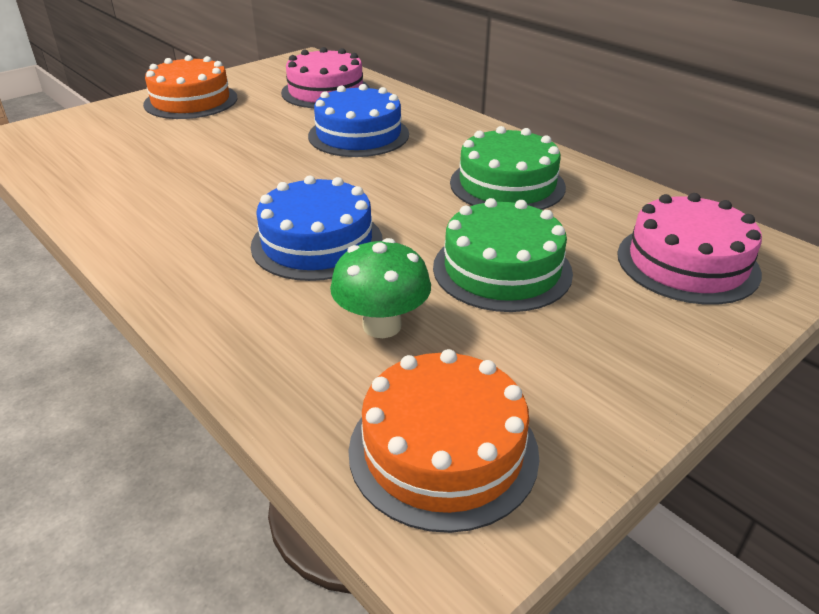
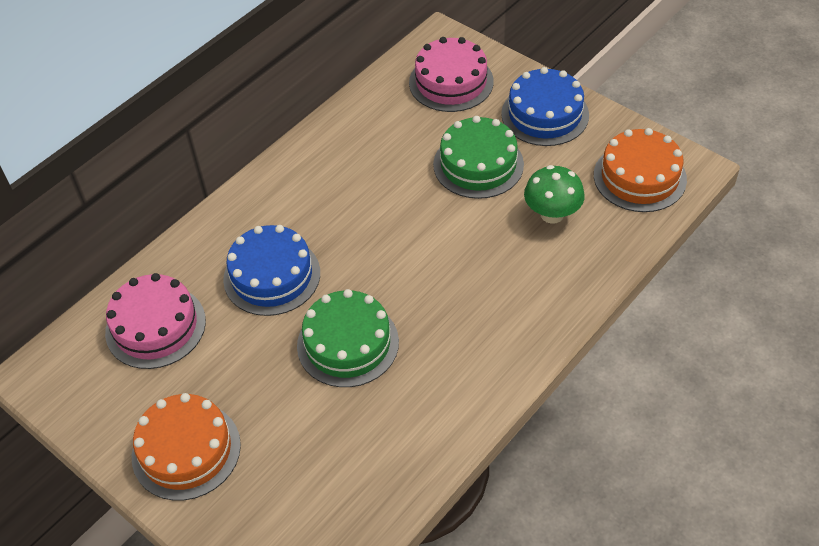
camera: 95 degrees left, 15 degrees up
(317, 243) = (467, 265): blue cake -> blue cake (545, 114)
(507, 184) = (359, 167): green cake -> green cake (348, 343)

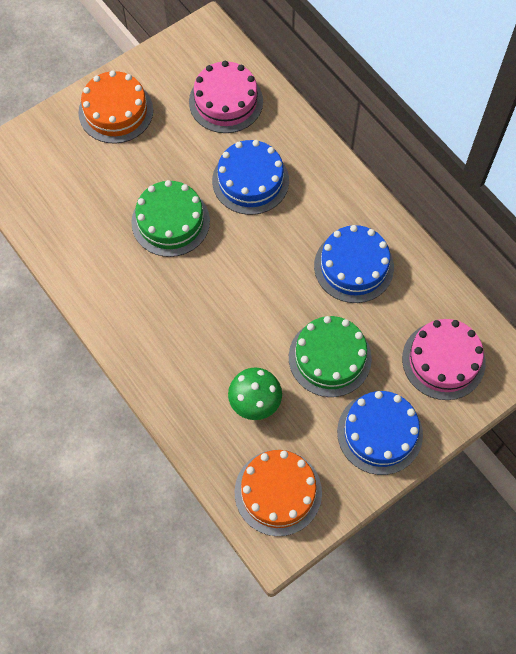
camera: 100 degrees right, 15 degrees up
(364, 164) = (353, 266): none -> blue cake

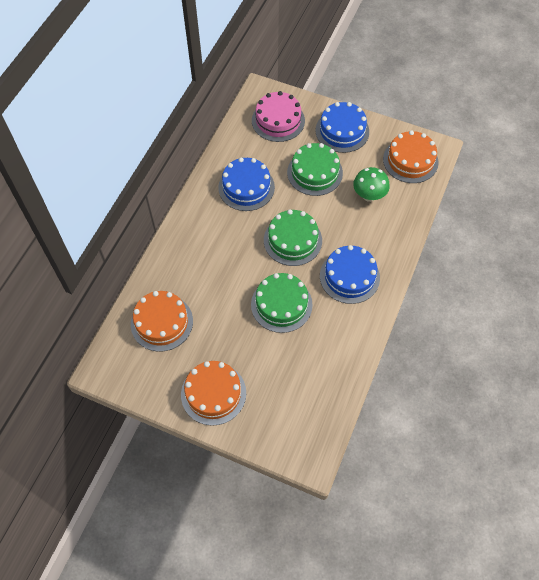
camera: 120 degrees left, 5 degrees down
(226, 101) = (162, 322): pink cake -> orange cake
(245, 277) = (292, 240): none -> green cake
(250, 180) = (219, 273): blue cake -> blue cake (349, 276)

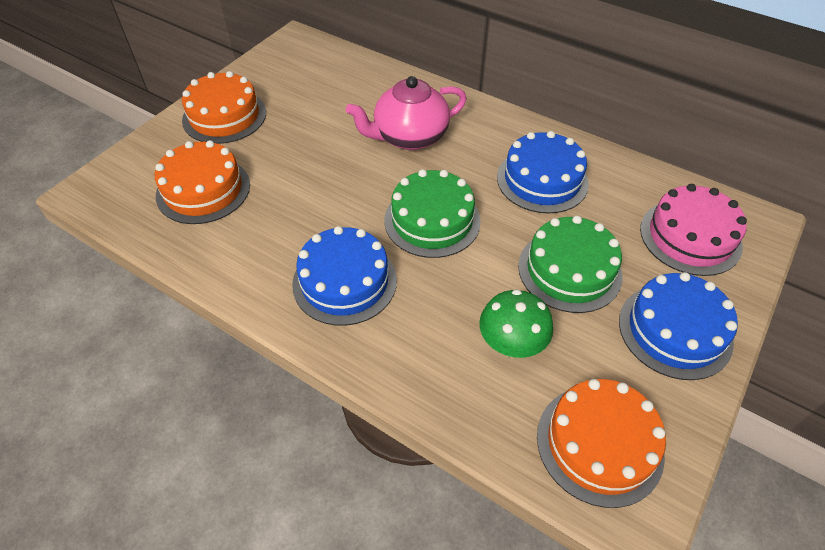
camera: 100 degrees right, 10 degrees down
(162, 322) = (338, 84): orange cake -> orange cake (203, 190)
(217, 264) = (409, 137): none -> pink teapot
(281, 304) = (323, 192): green cake -> none

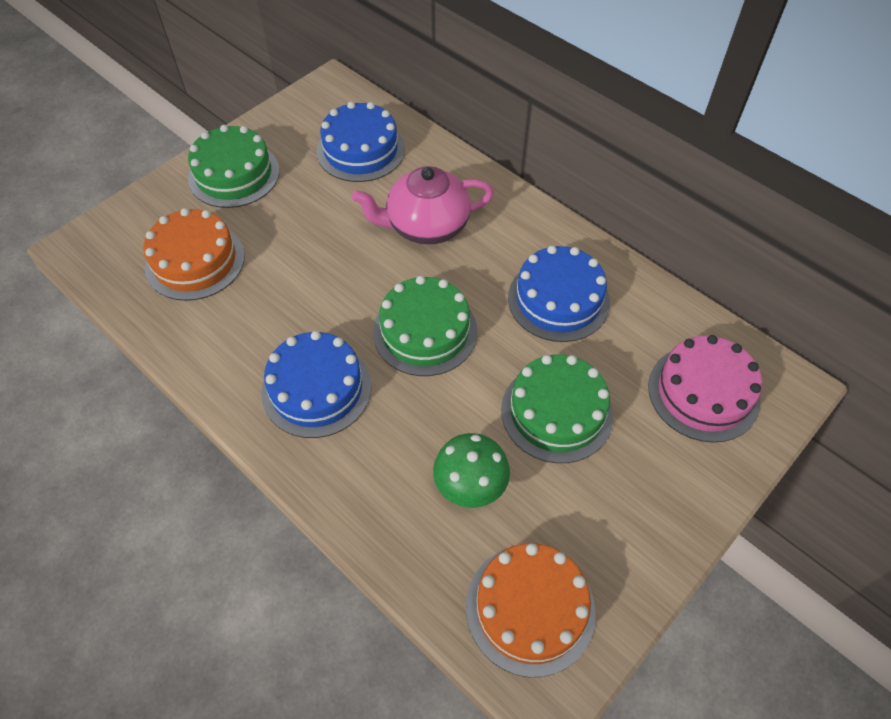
camera: 10 degrees right, 5 degrees up
(224, 116) = (234, 174): orange cake -> green cake
(675, 330) = (649, 499): blue cake -> blue cake (360, 150)

